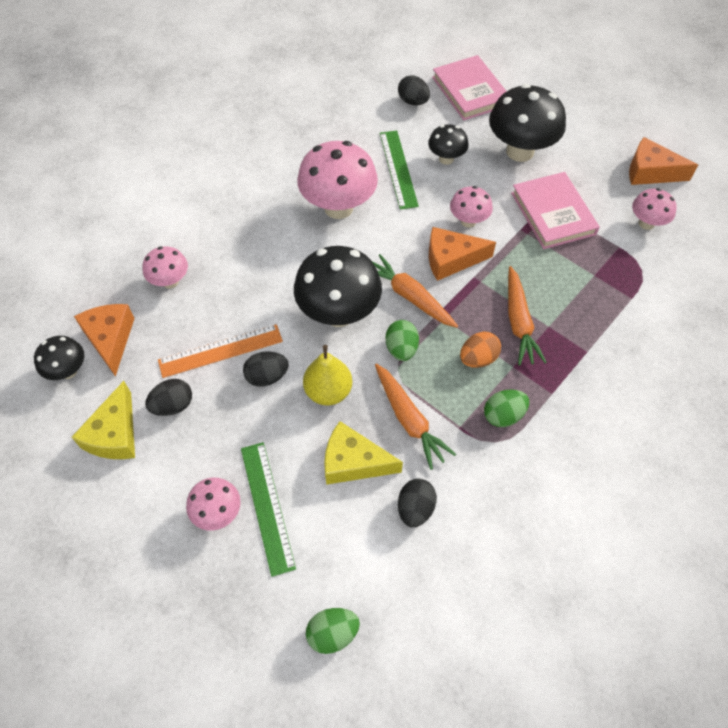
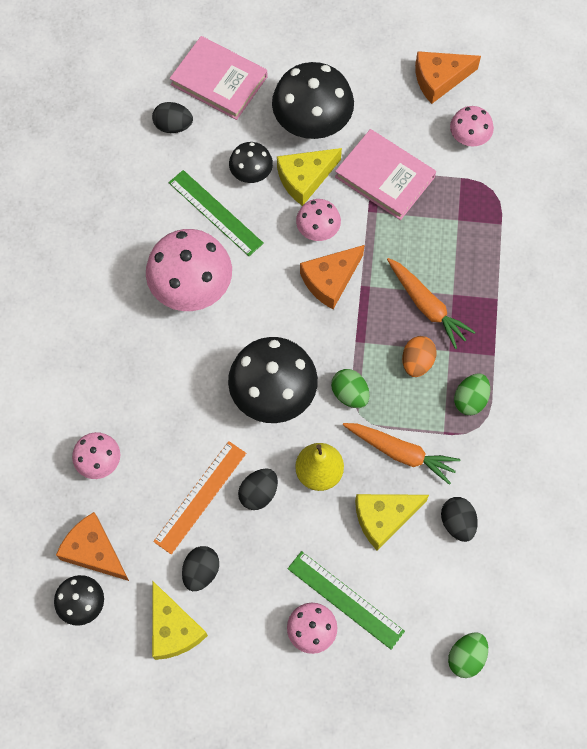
camera: 35 degrees left, 10 degrees up
(410, 296) = (321, 340): orange carrot -> none
(486, 182) = (305, 179): none -> yellow cheese

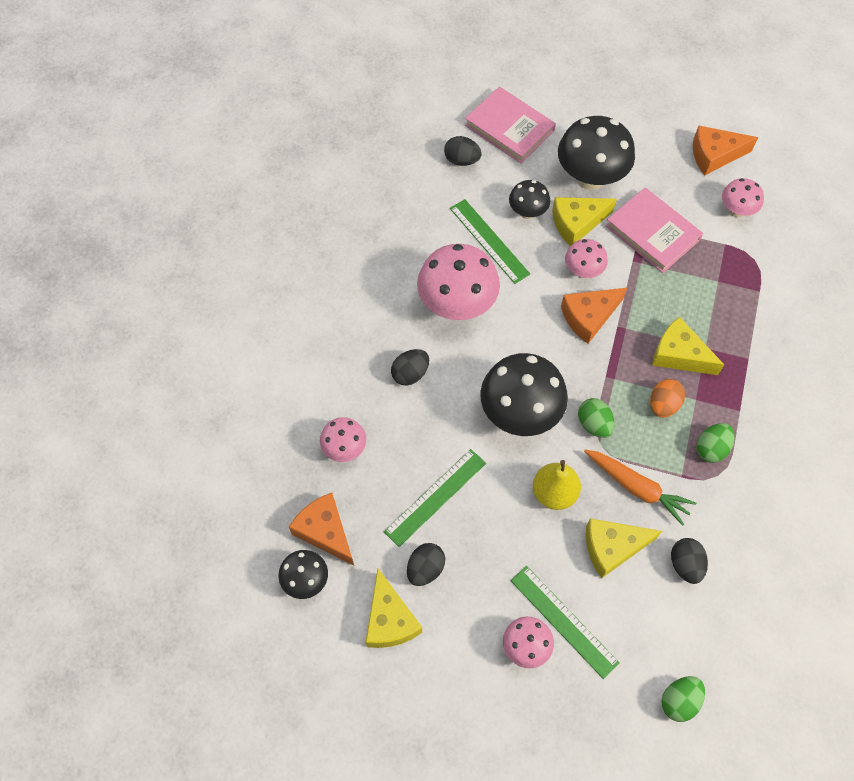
camera: 10 degrees right, 5 degrees down
(200, 497) = (435, 497): orange ruler -> green ruler
(258, 493) = (492, 503): black egg -> black egg (410, 374)
(427, 306) = (679, 355): orange carrot -> yellow cheese

